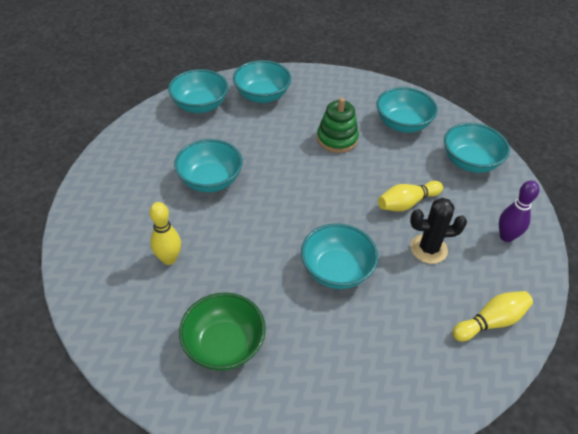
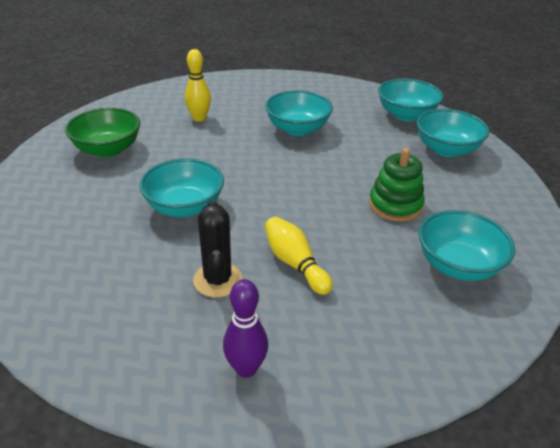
camera: 85 degrees right, 10 degrees down
(470, 162) = (402, 339): turquoise bowl -> none
(491, 322) = (98, 331): yellow bowling pin -> none

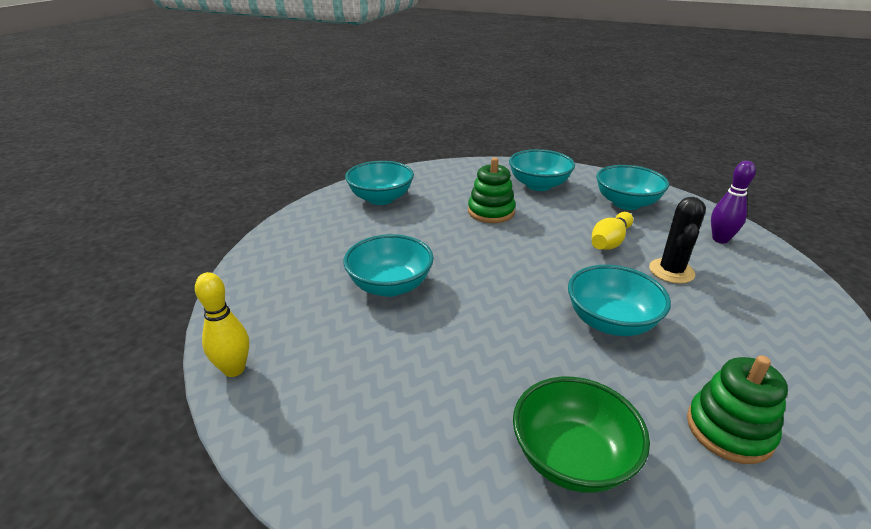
camera: 110 degrees left, 5 degrees down
(61, 209) = (729, 430): none -> green stacking toy
(199, 118) = (410, 385): yellow bowling pin -> yellow bowling pin (234, 369)
(217, 280) = (671, 271): black cactus -> black cactus turned 45 degrees counterclockwise
(406, 115) = (318, 223): turquoise bowl -> turquoise bowl (626, 203)

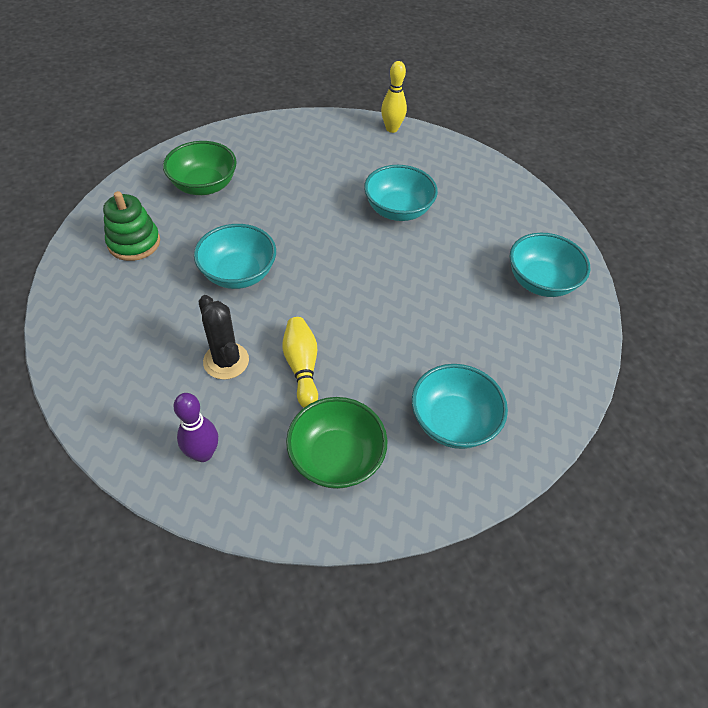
camera: 130 degrees right, 20 degrees up
(491, 212) = (438, 334): green stacking toy -> none
(626, 203) = (336, 457): turquoise bowl -> green bowl

